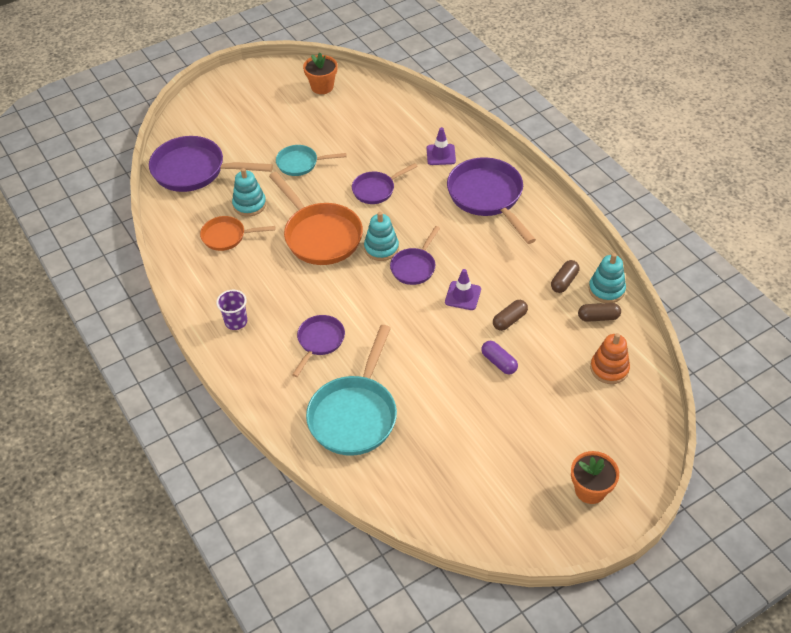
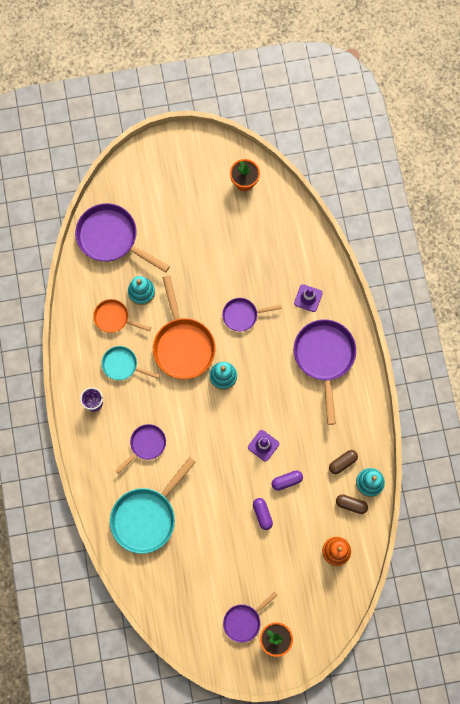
camera: 20 degrees right, 25 degrees up
(300, 163) = (195, 263): turquoise pan -> turquoise pan (122, 365)
(414, 267) = (240, 404): purple pan -> purple pan (244, 621)
(509, 320) = (286, 481): brown capsule -> purple capsule

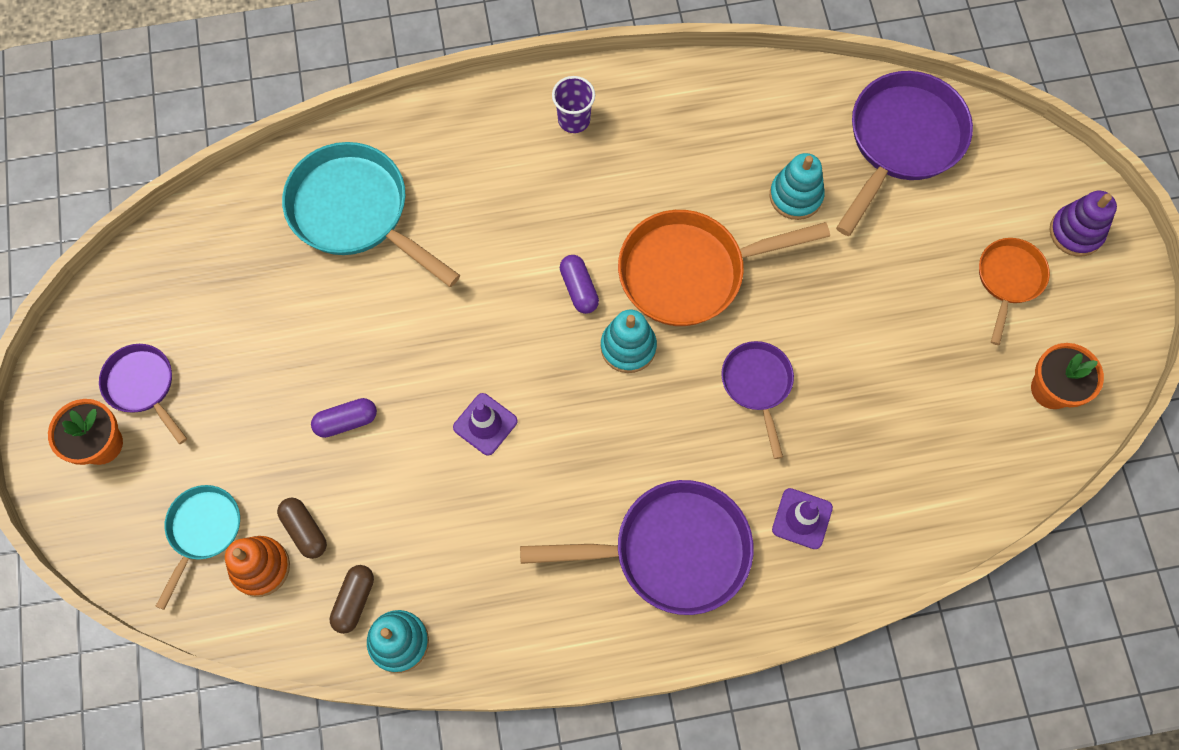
camera: 90 degrees right, 5 degrees down
(114, 318) = (740, 150): orange pan -> orange pan (1008, 280)
(122, 365) = (647, 166): turquoise pan -> turquoise pan (203, 531)
(146, 445) = (492, 209): purple pan -> none
(163, 161) = (1076, 232): none -> purple stacking toy
(286, 481) = (410, 469): purple capsule -> purple capsule (579, 289)
(342, 462) = (444, 585): brown capsule -> brown capsule (305, 530)

